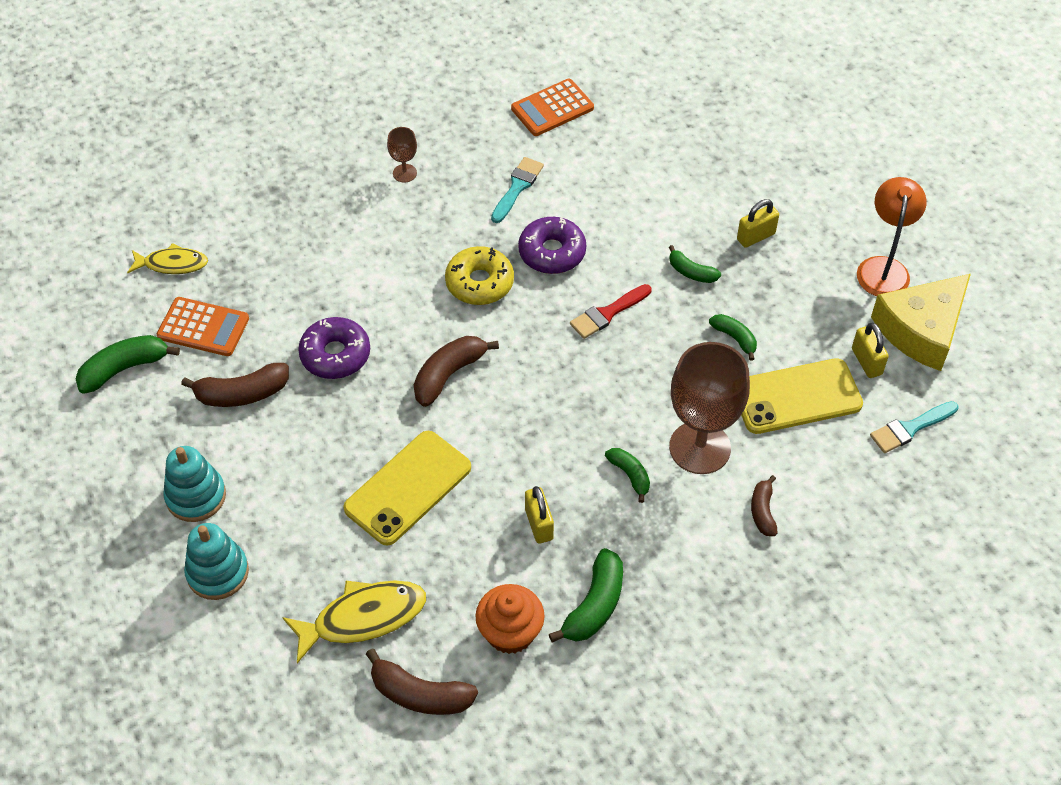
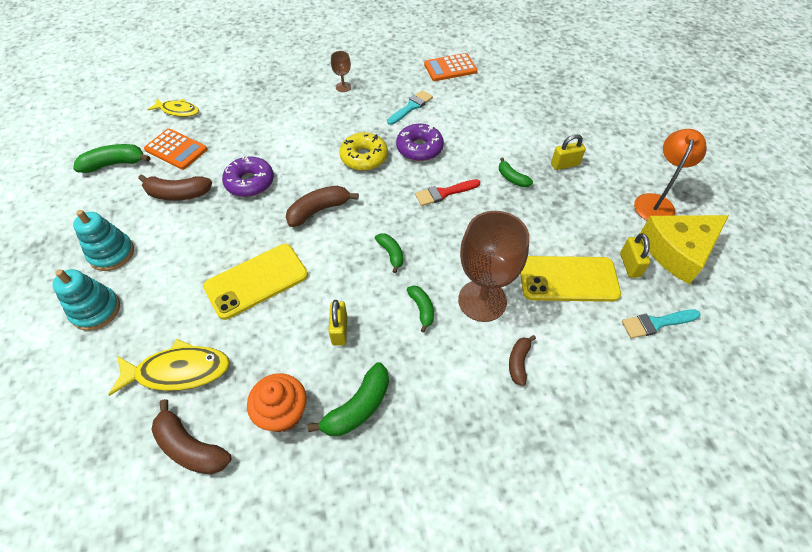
camera: 15 degrees right, 0 degrees up
(735, 338) = (531, 228): green banana -> green banana (391, 254)

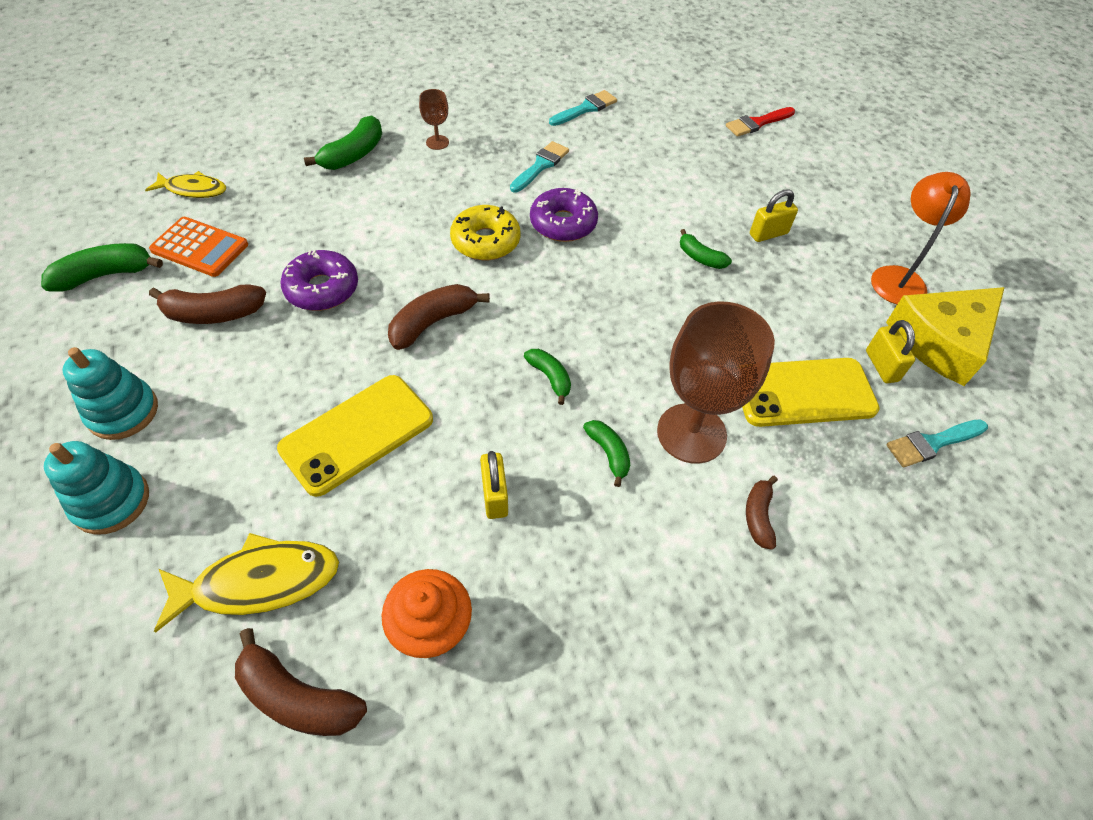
camera: 10 degrees left, 0 degrees up
(358, 407) = (542, 606): green banana -> green banana (354, 155)
(444, 193) = (609, 285): red brush -> red brush (757, 123)
(450, 68) = (585, 108): orange calculator -> turquoise brush

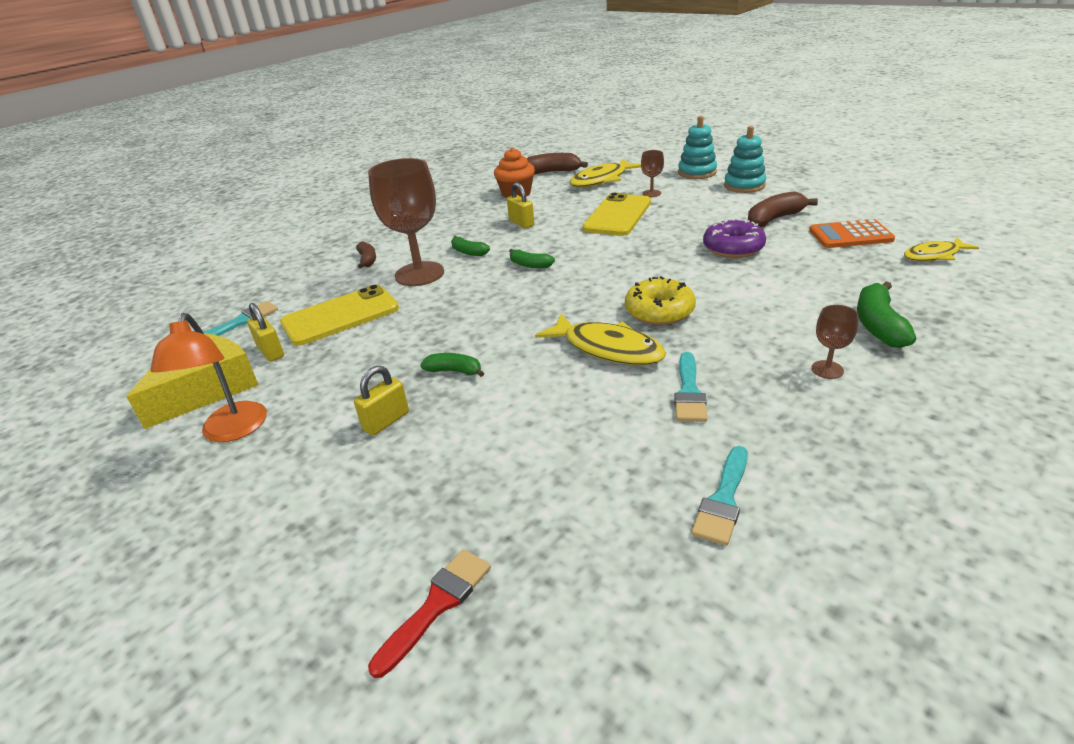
camera: 160 degrees right, 20 degrees down
(105, 275) = (871, 209): green banana -> none
(250, 472) = (651, 193): none -> brown goblet
(432, 322) = (636, 260): brown banana -> none
(563, 223) = (607, 348): purple donut -> yellow fish

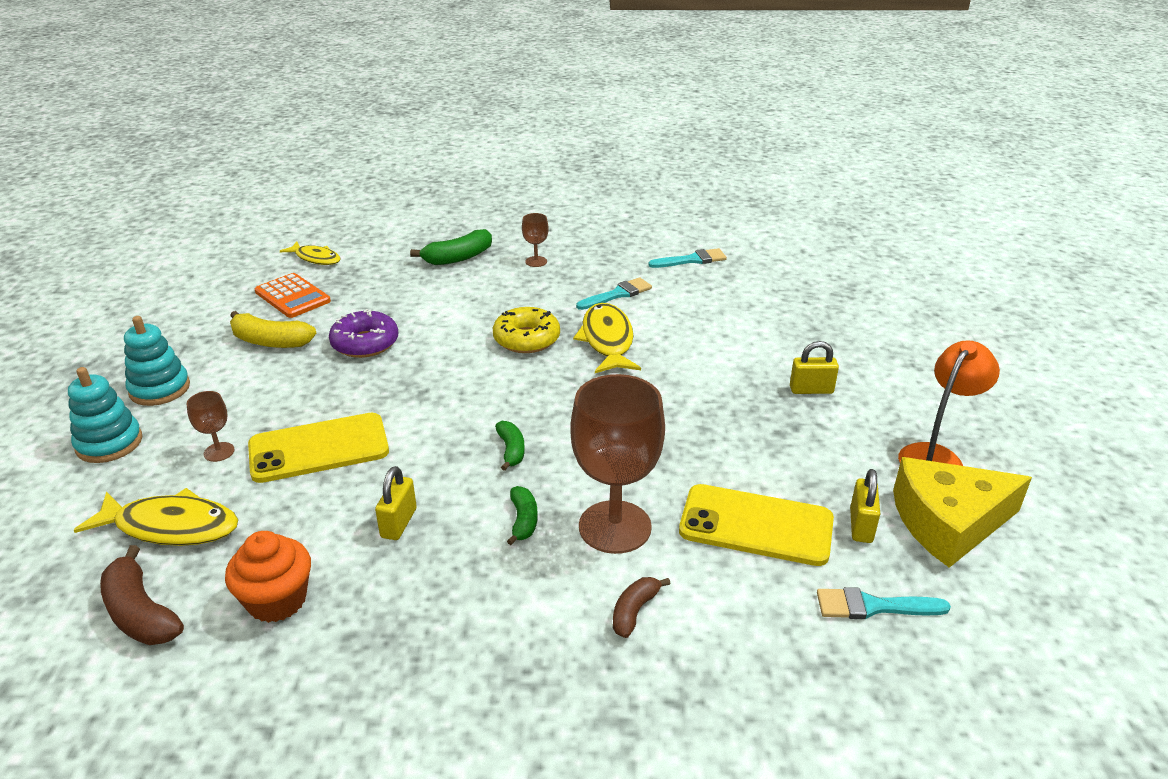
camera: 135 degrees left, 0 degrees up
(437, 605) = (863, 300): red brush -> none
(454, 371) = (724, 393): green banana -> none
(774, 219) = (270, 341): brown banana -> yellow banana

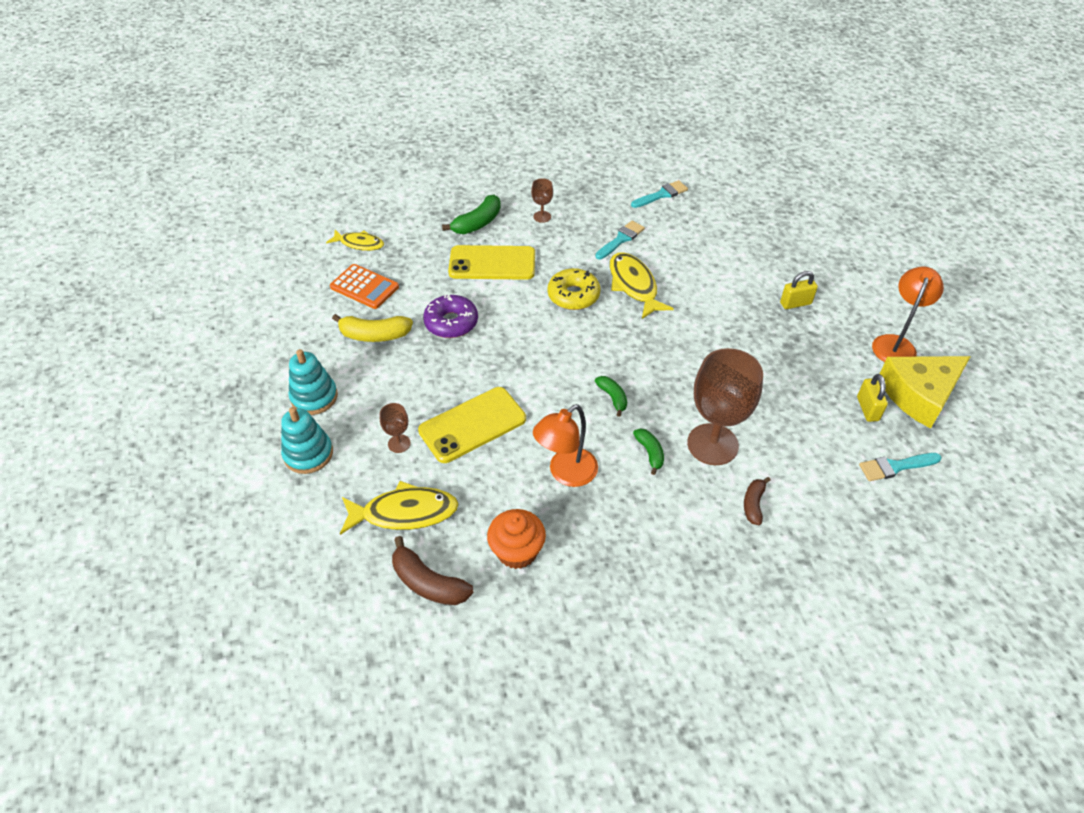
camera: 15 degrees left, 15 degrees up
(399, 523) = (566, 473): yellow padlock -> orange lamp
(756, 525) = (802, 423): yellow phone -> yellow phone (492, 263)

